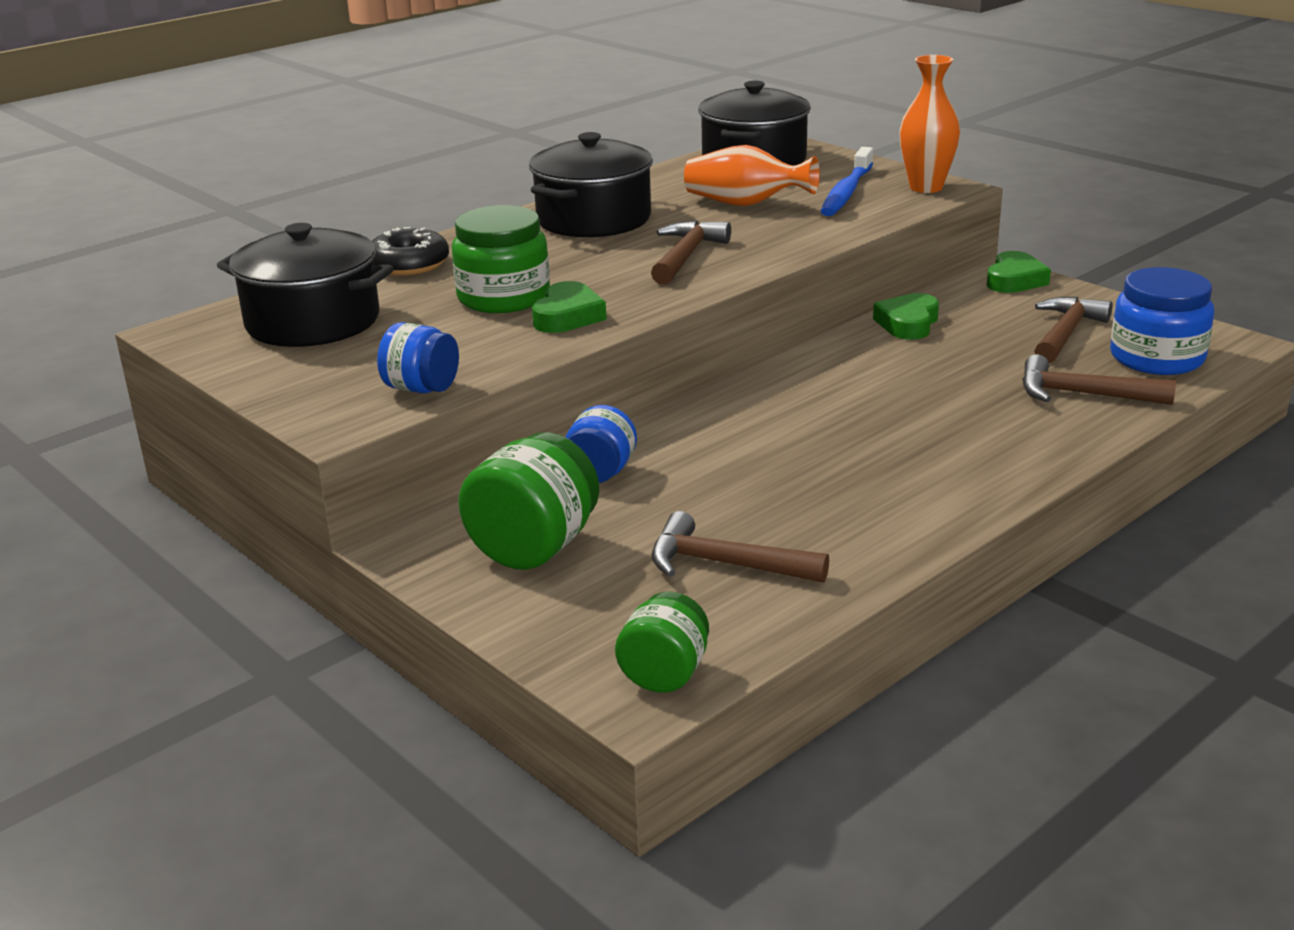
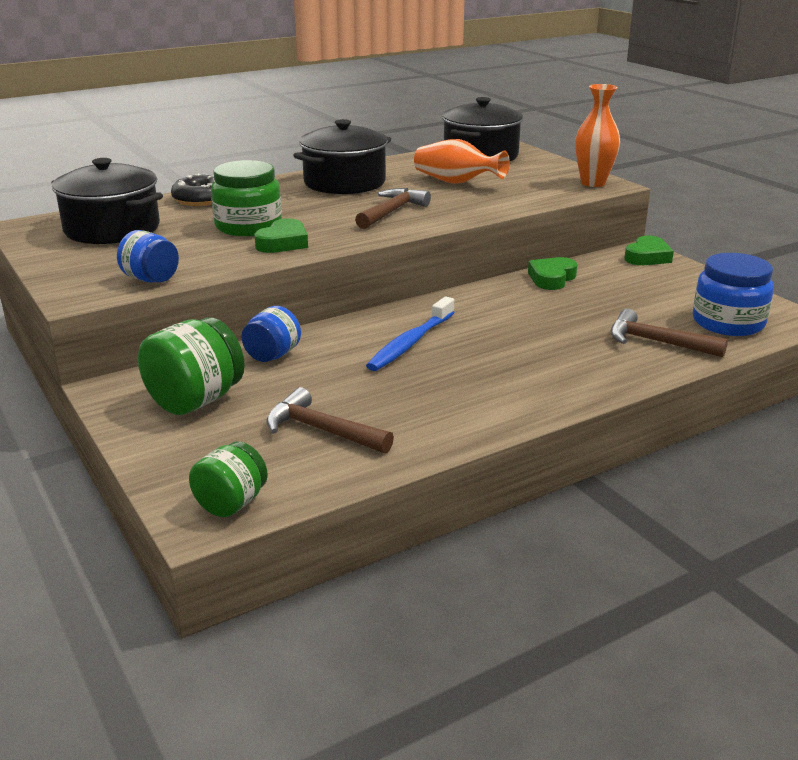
camera: 10 degrees right, 0 degrees up
(847, 192) = (533, 181): blue toothbrush -> blue toothbrush (411, 342)
(1066, 333) = (666, 297): brown hammer -> none

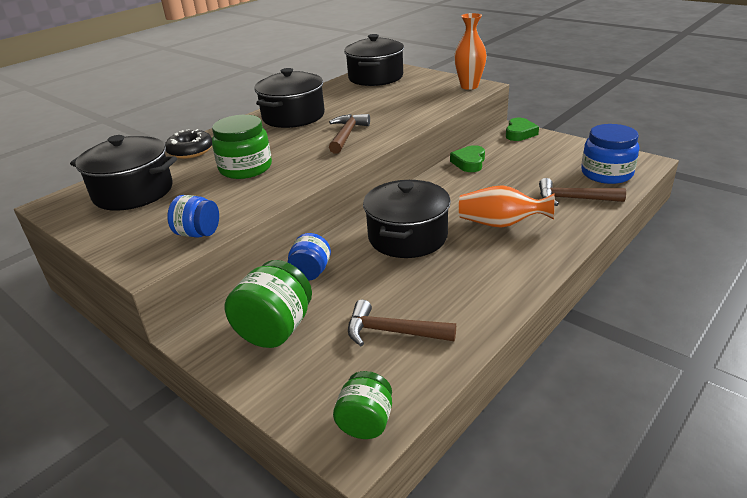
camera: 15 degrees left, 5 degrees up
(283, 243) = (283, 177): green heart -> none
(411, 342) = (407, 237): blue toothbrush -> black pot
(456, 182) = (375, 102): orange vase -> orange vase (501, 224)

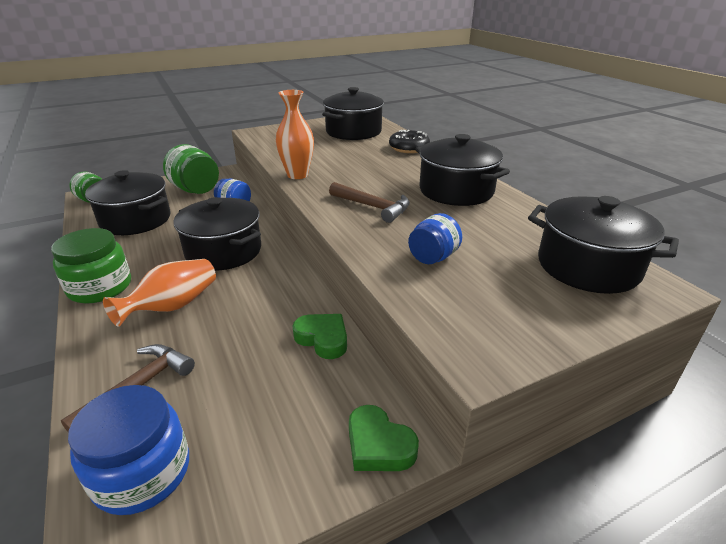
camera: 110 degrees right, 0 degrees up
(198, 233) = (268, 143): blue jar -> blue jar (433, 257)
(245, 168) = (349, 161): green jar -> green jar (100, 287)
(392, 332) = (136, 220): brown hammer -> black pot
(469, 86) = (483, 345): orange vase -> orange vase (297, 175)

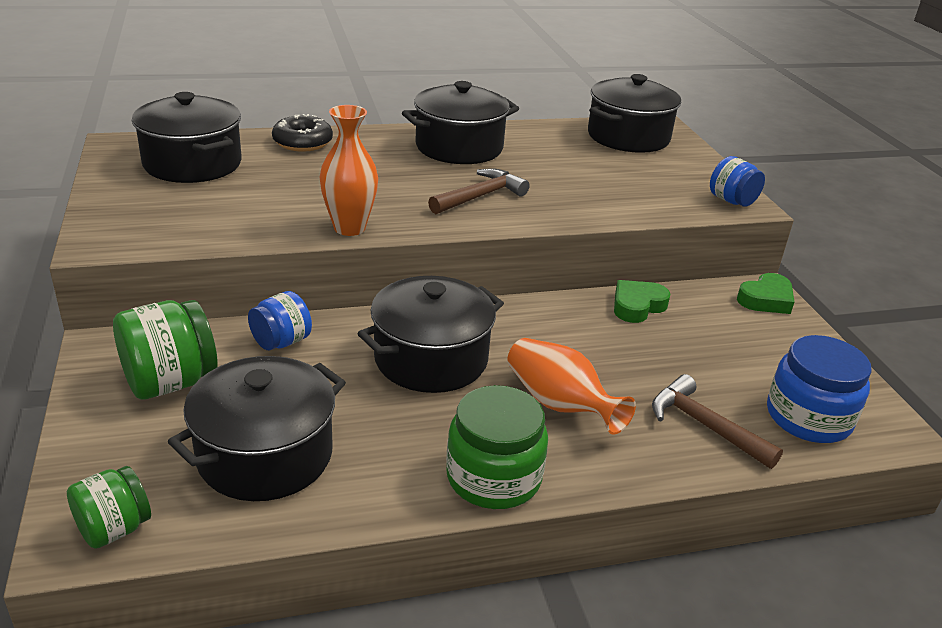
camera: 80 degrees left, 0 degrees up
(433, 257) = (602, 189): blue jar -> blue jar (732, 201)

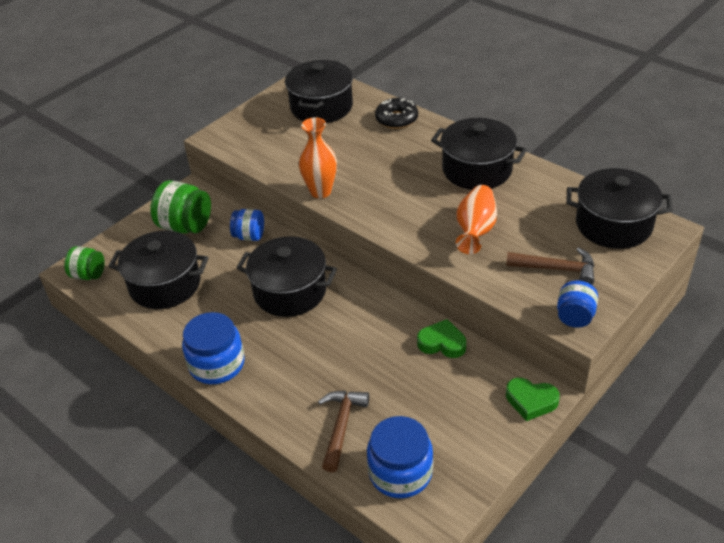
camera: 60 degrees right, 10 degrees up
(480, 196) = (420, 212): brown hammer -> brown hammer (556, 269)
(493, 477) = (217, 364): green jar -> blue jar
(560, 404) = (300, 358): orange vase -> orange vase (475, 230)

